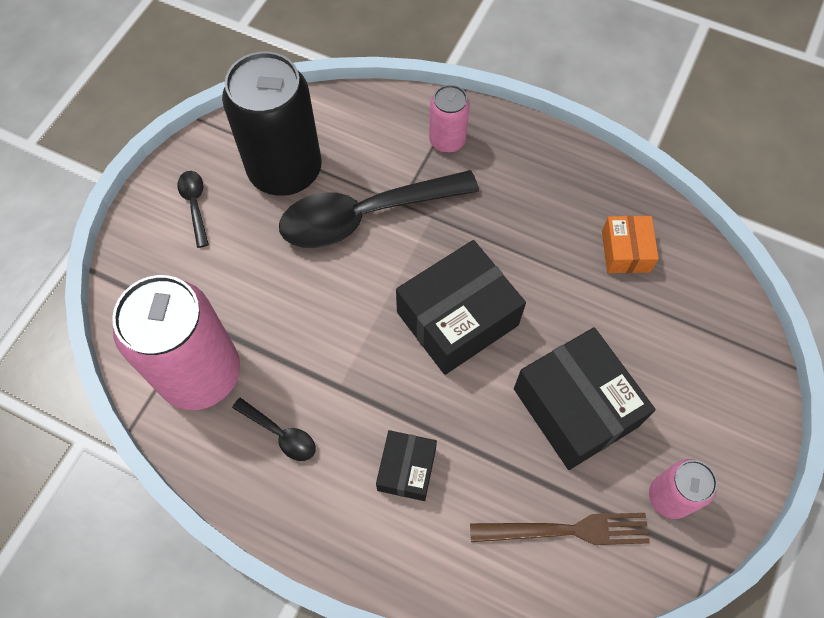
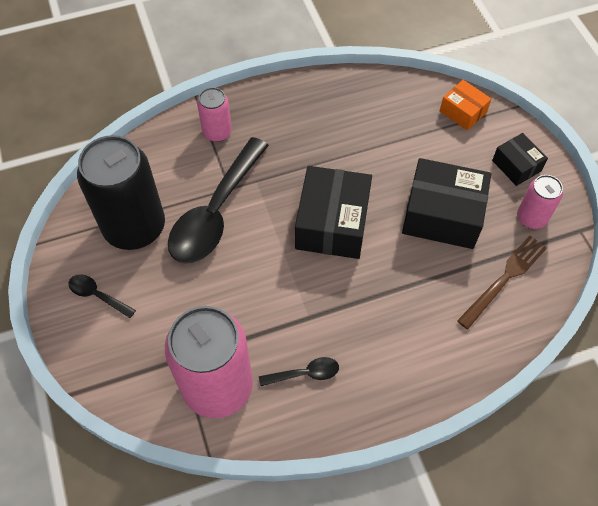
camera: 45 degrees left, 5 degrees down
(406, 469) = (394, 325): black box -> black box (516, 166)
(625, 251) = (380, 115): orange box -> orange box (463, 112)

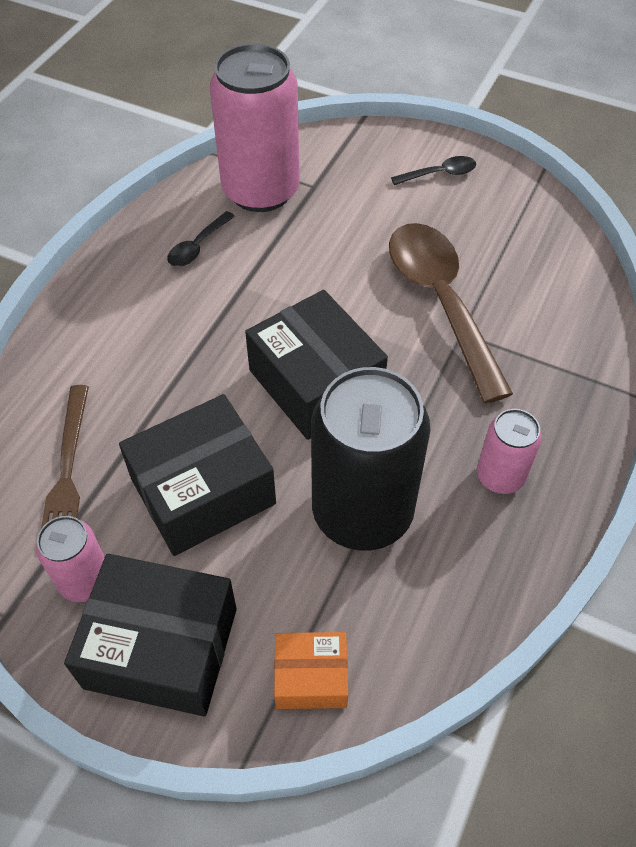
camera: 135 degrees right, 5 degrees down
(134, 227) = (490, 236): black can -> black can (362, 512)
(215, 212) = (441, 302): black spoon -> brown spoon
(217, 132) = (556, 377): pink can -> pink can (500, 476)
(516, 166) = (161, 647): black box -> black box, size x1.84

